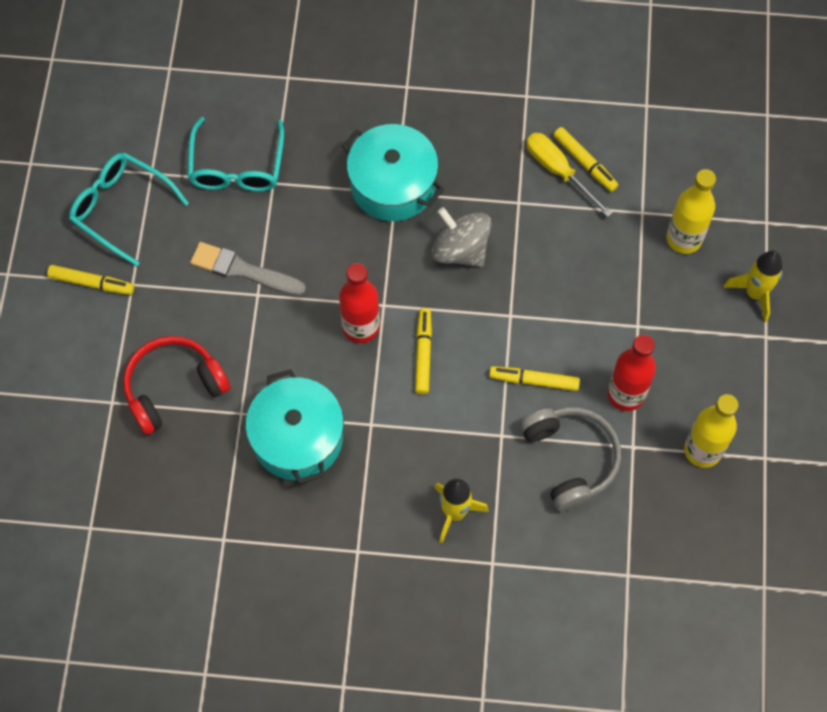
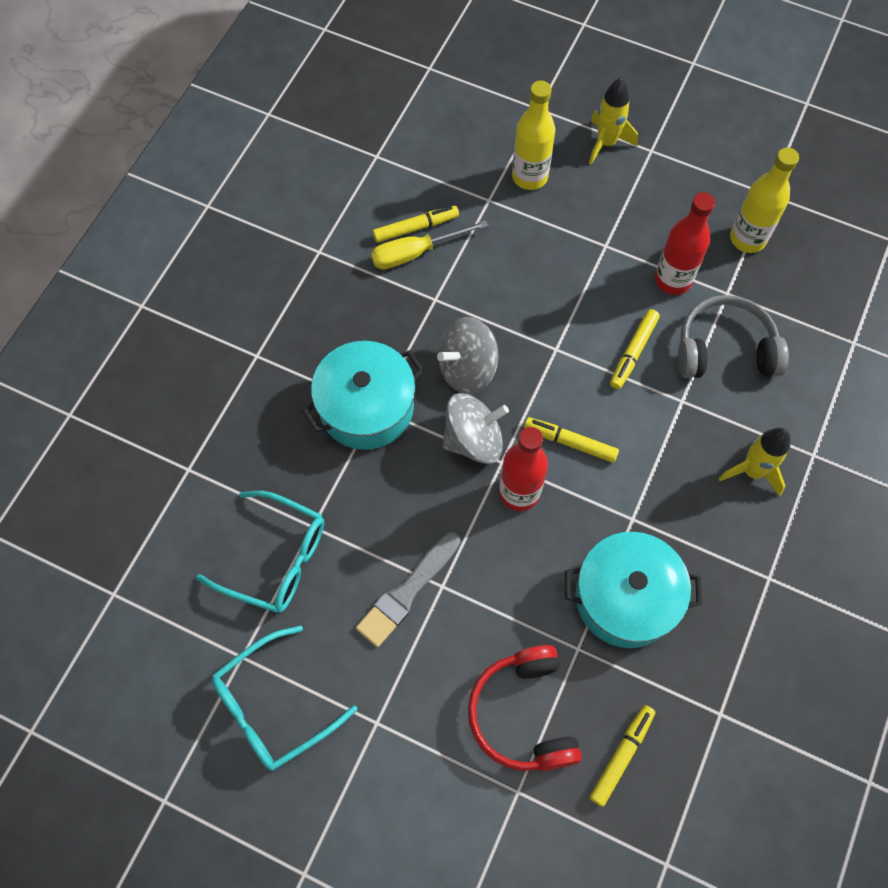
camera: 70 degrees left, 0 degrees up
(92, 283) = (357, 770): yellow marker -> yellow marker (621, 755)
(395, 276) = (473, 440): none -> grey spinning top

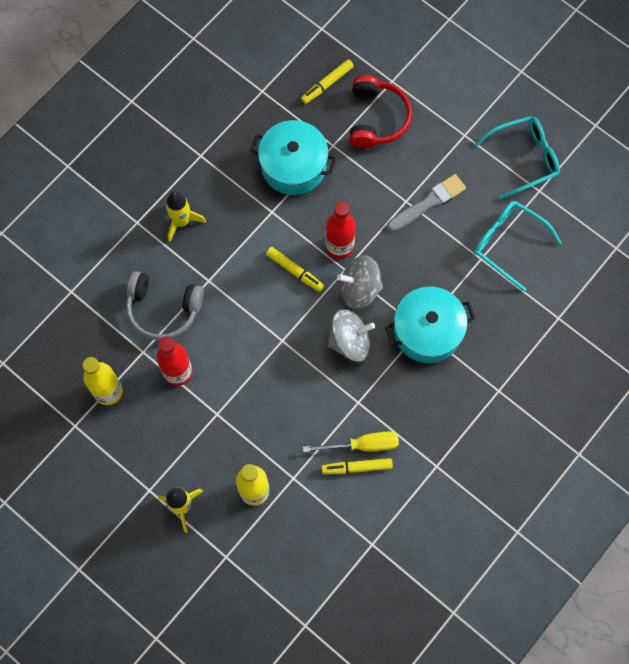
camera: 165 degrees left, 5 degrees up
(633, 352) = (228, 323): yellow marker -> none

